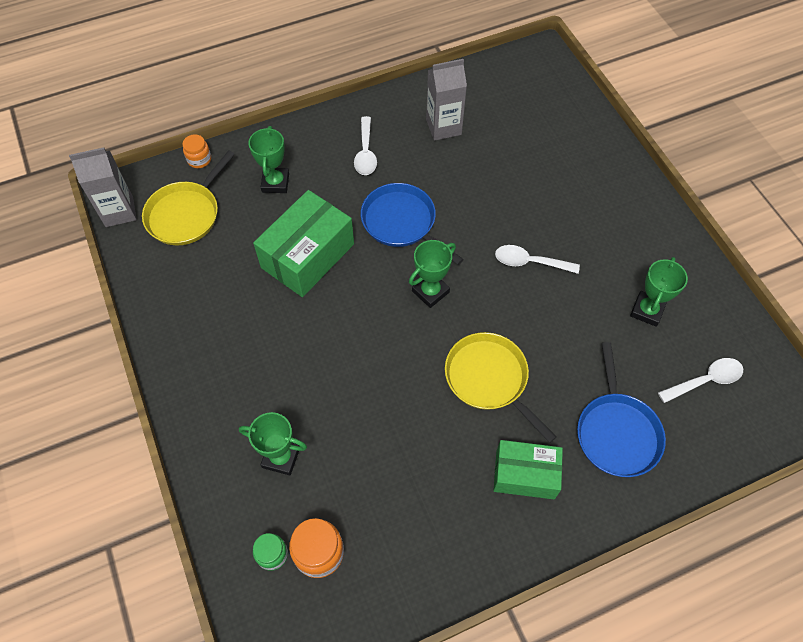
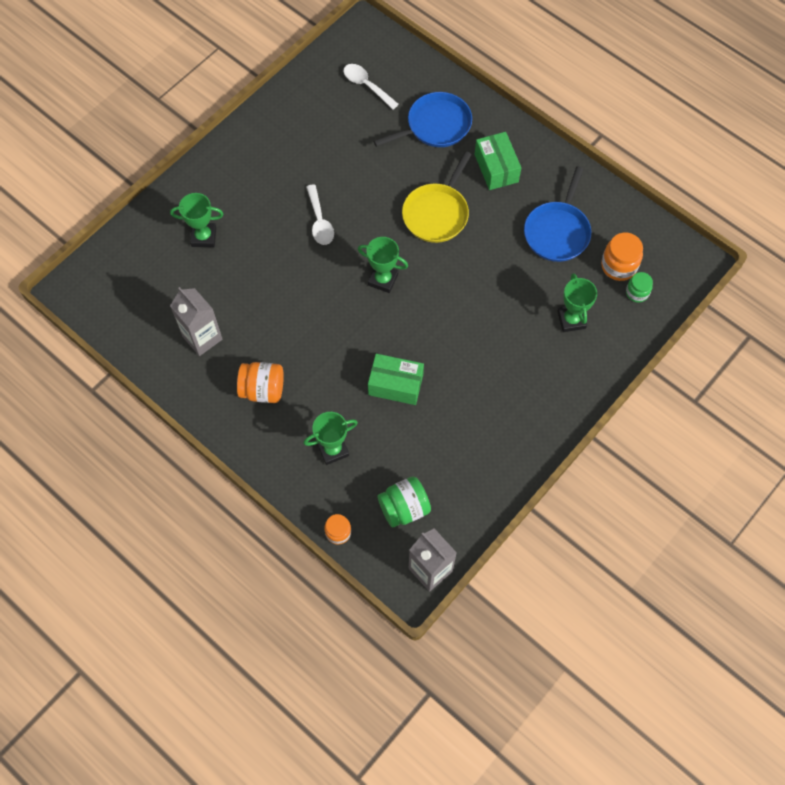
camera: 115 degrees left, 5 degrees up
(186, 214) = (404, 508): yellow pan -> green jar
(307, 256) = (395, 385): green box -> green box, size x0.66
(365, 153) = (263, 389): white spoon -> orange jar
(401, 222) = (326, 328): blue pan -> blue pan (557, 232)
(647, 310) = (325, 133): green trophy -> green trophy (204, 237)

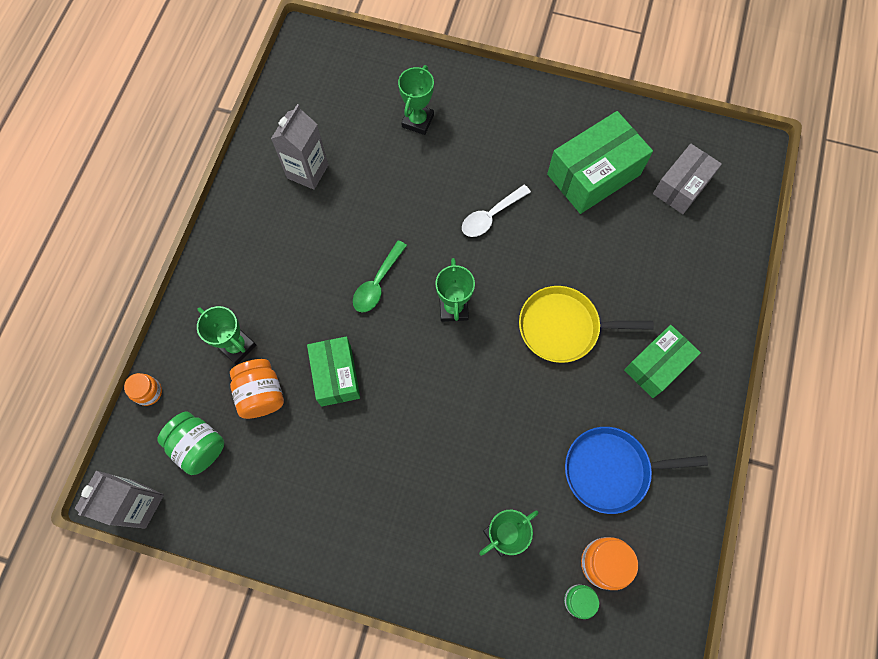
camera: 65 degrees right, 5 degrees up
(204, 237) = (417, 121): green trophy -> green trophy turned 45 degrees clockwise
(263, 389) = (275, 251): orange jar -> orange jar (261, 394)
(324, 137) = (593, 174): none -> green box
(333, 325) = (377, 283): none -> green spoon
(366, 85) = (681, 186): white spoon -> grey box
(435, 125) = (674, 277): blue pan -> none

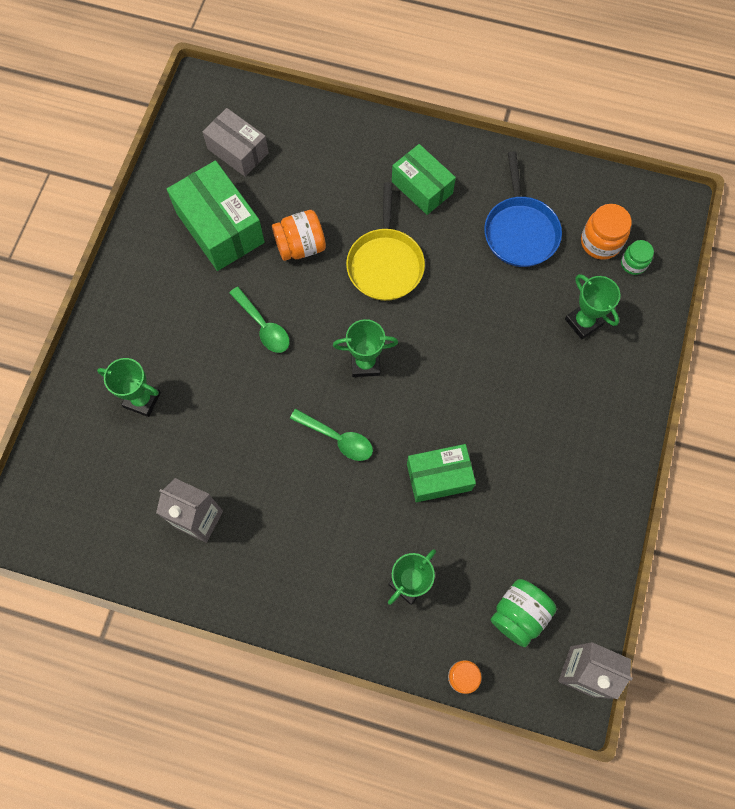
camera: 90 degrees left, 0 degrees up
(261, 394) = (461, 552): orange jar -> orange jar (300, 246)
(490, 216) = (263, 326): white spoon -> green spoon

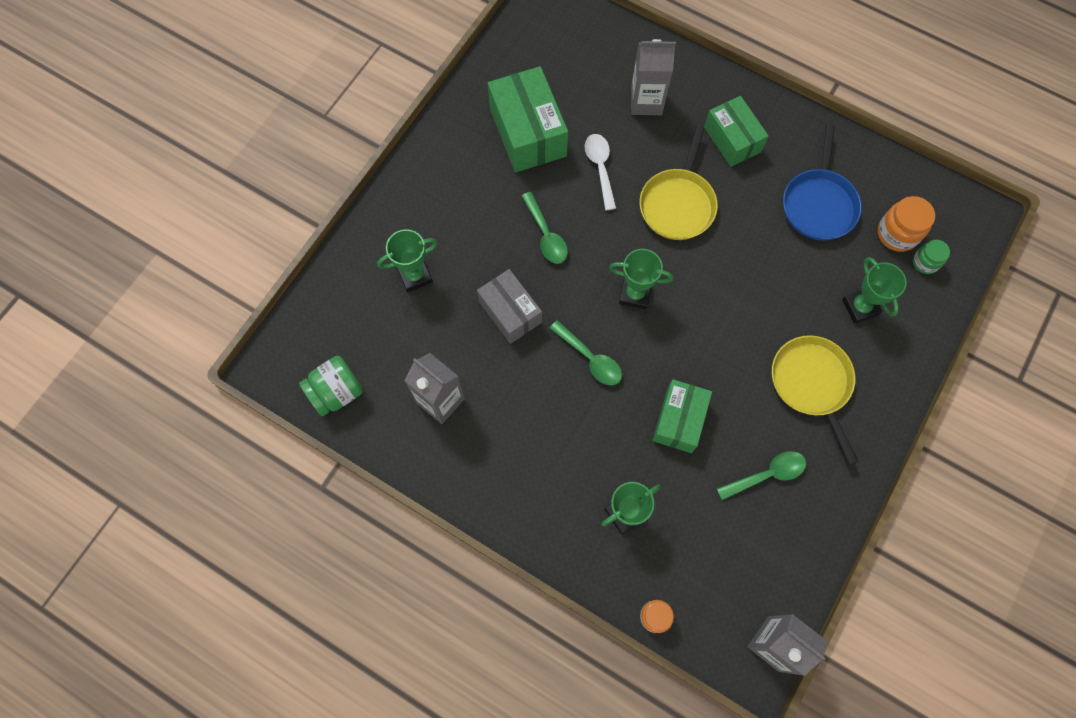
camera: 15 degrees right, 0 degrees up
(142, 400) = (415, 276): green trophy -> green trophy turned 60 degrees counterclockwise
(238, 151) = (562, 64): grey box -> grey box (510, 312)
(300, 246) = (600, 168): orange jar -> white spoon
(329, 170) = (646, 102): none -> grey carton
(439, 477) = (679, 420): green box -> green box turned 75 degrees counterclockwise
(519, 614) = (724, 572): green jar -> green jar (337, 392)
(536, 508) = (767, 474): none -> green spoon
(556, 408) = (811, 383): none -> yellow pan

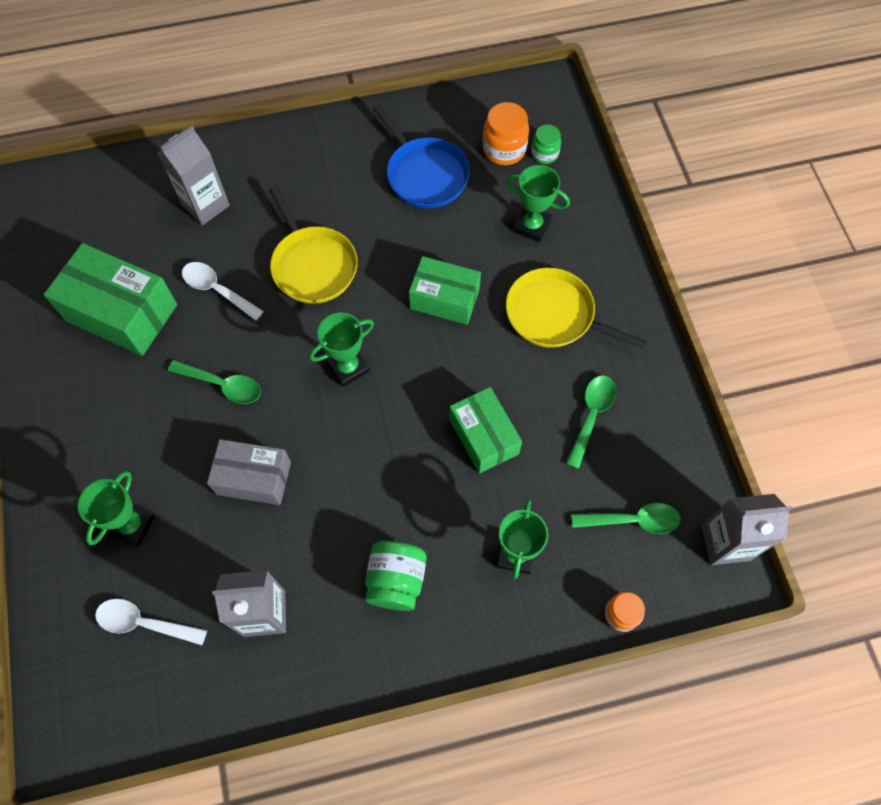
camera: 45 degrees left, 5 degrees down
(337, 392) = (155, 700): green jar -> green jar (396, 580)
(370, 341) = (144, 623): none -> white spoon
(590, 358) = (362, 454): green spoon -> green spoon (632, 520)
(732, 139) = (307, 179): green box -> green box (444, 299)

